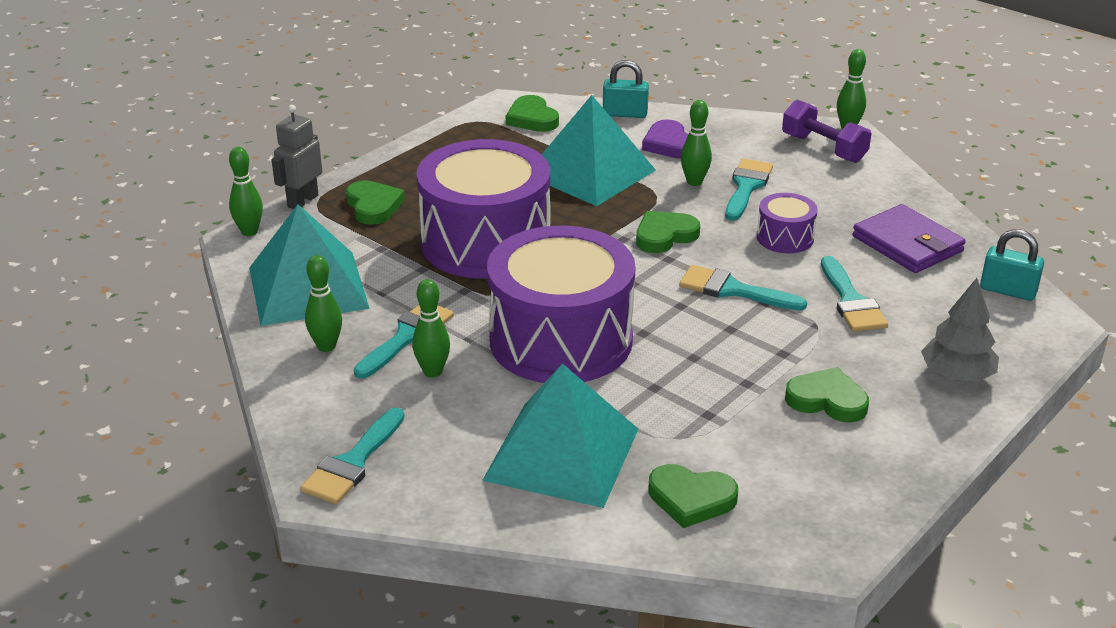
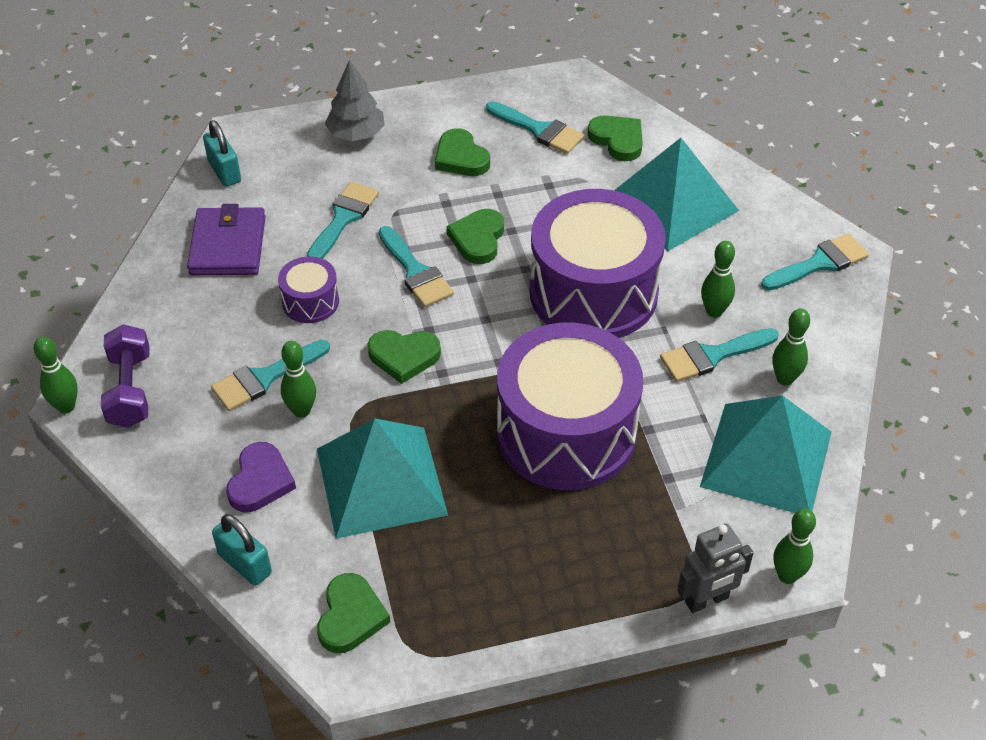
camera: 145 degrees left, 15 degrees up
(373, 206) = (637, 548): green heart -> green heart (478, 239)
(788, 468) = (539, 130): none -> turquoise brush

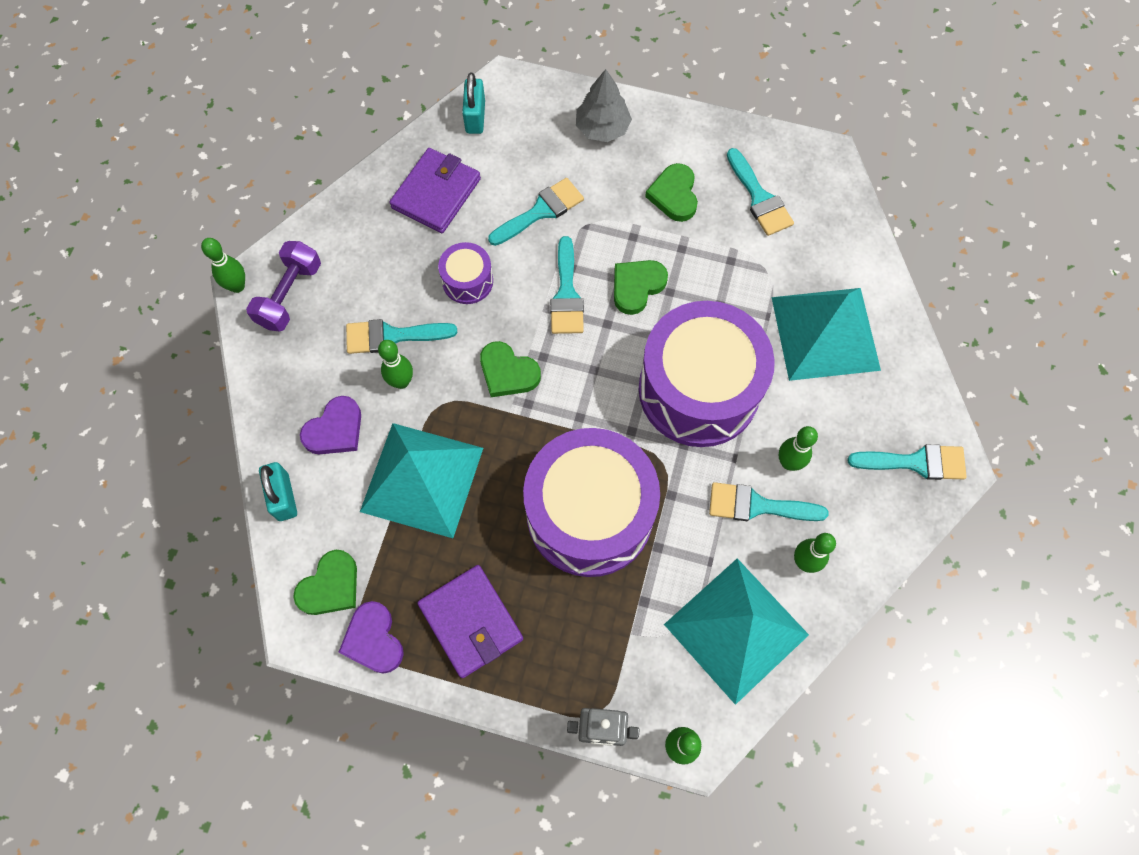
camera: 30 degrees right, 20 degrees up
(429, 640) = (373, 640): none -> purple heart
(516, 575) = (471, 622): none -> purple wallet
(617, 140) = (821, 242): green heart -> none

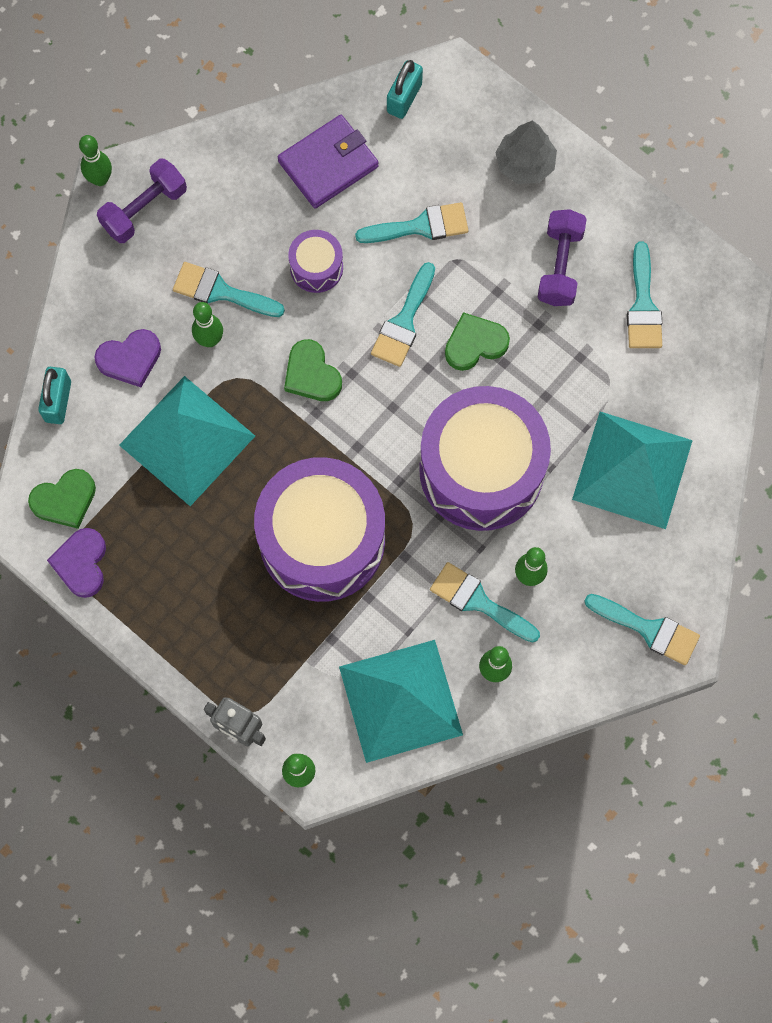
camera: 25 degrees right, 5 degrees up
(471, 622) = (171, 587): purple wallet -> none
(674, 195) = (560, 266): green heart -> purple dumbbell

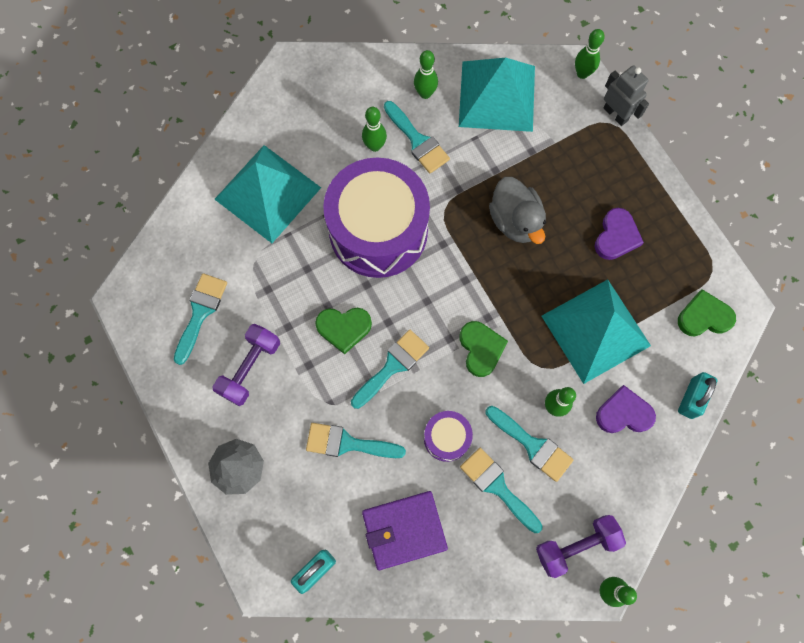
camera: 160 degrees left, 0 degrees up
(81, 563) = (702, 264): purple heart -> purple heart (616, 236)
(322, 540) = (515, 221): purple drum -> grey duck
(648, 629) = (307, 84): turquoise brush -> turquoise brush (497, 487)

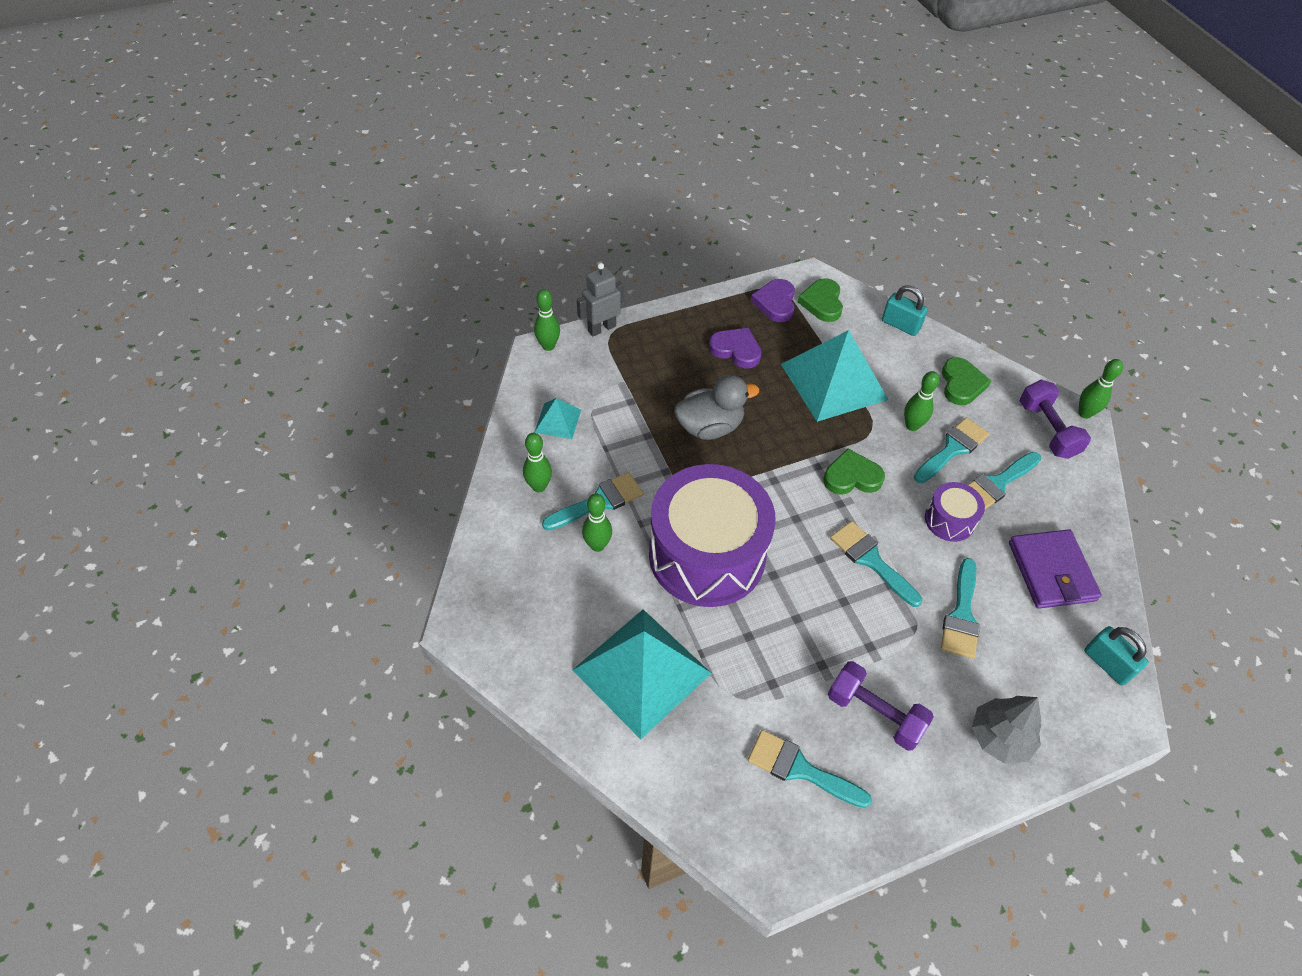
camera: 85 degrees left, 20 degrees down
(344, 328) = (825, 604): green heart -> green heart (961, 384)
(497, 96) = (557, 421): turquoise pyramid -> turquoise pyramid, size x0.46
(624, 413) = (916, 374): purple heart -> purple heart (775, 303)

